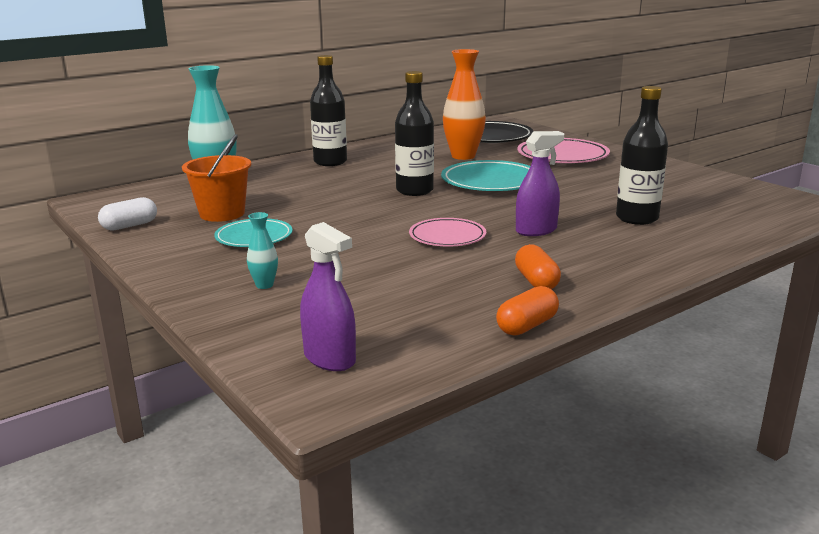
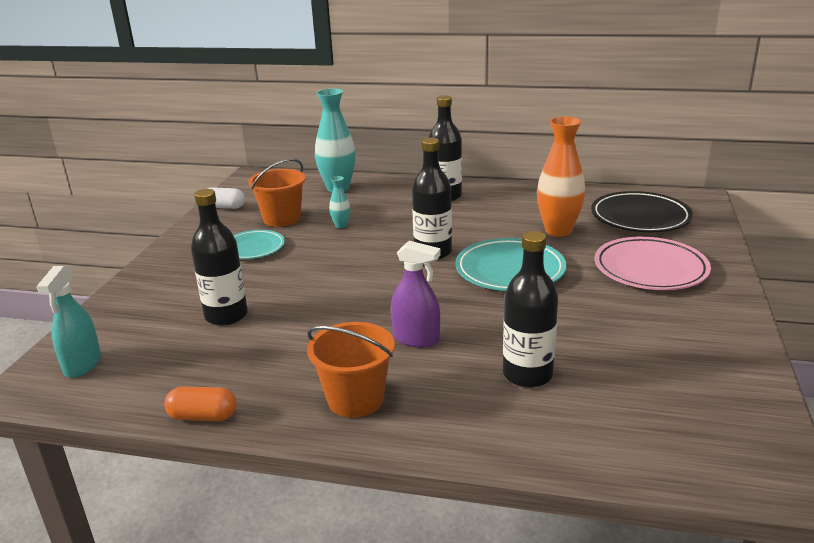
camera: 50 degrees right, 5 degrees up
(264, 285) = (176, 290): turquoise vase -> turquoise vase (341, 225)
(329, 358) = (82, 364): purple spray bottle -> turquoise spray bottle
(365, 277) = (226, 316): none -> black bottle
(447, 237) = (347, 309): pink plate -> none
(536, 281) = (298, 385): orange capsule -> none
(589, 269) = (355, 399): none -> orange bucket

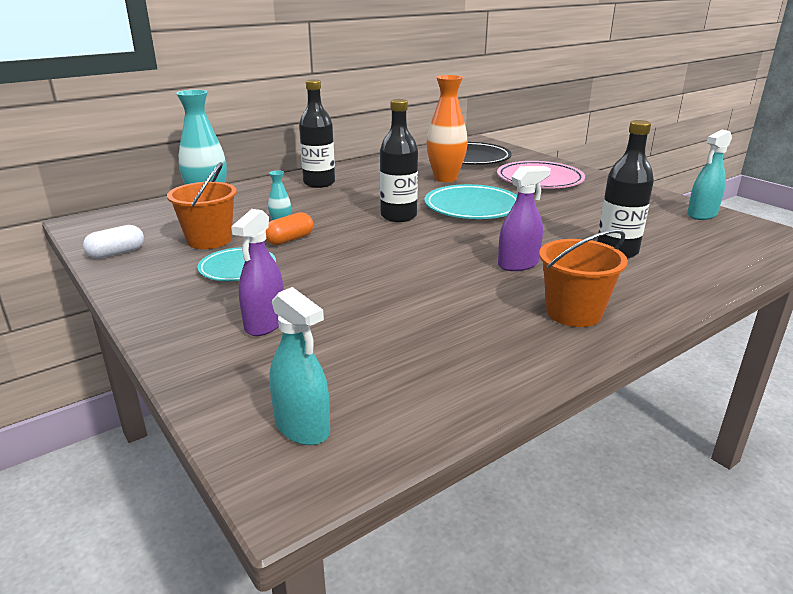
camera: 50 degrees left, 0 degrees up
(189, 294) = (265, 324): none -> purple spray bottle
(203, 416) = (513, 385): orange capsule -> orange capsule (289, 240)
(226, 316) = (345, 319): black bottle -> none
(736, 391) = (702, 215): none -> turquoise spray bottle

